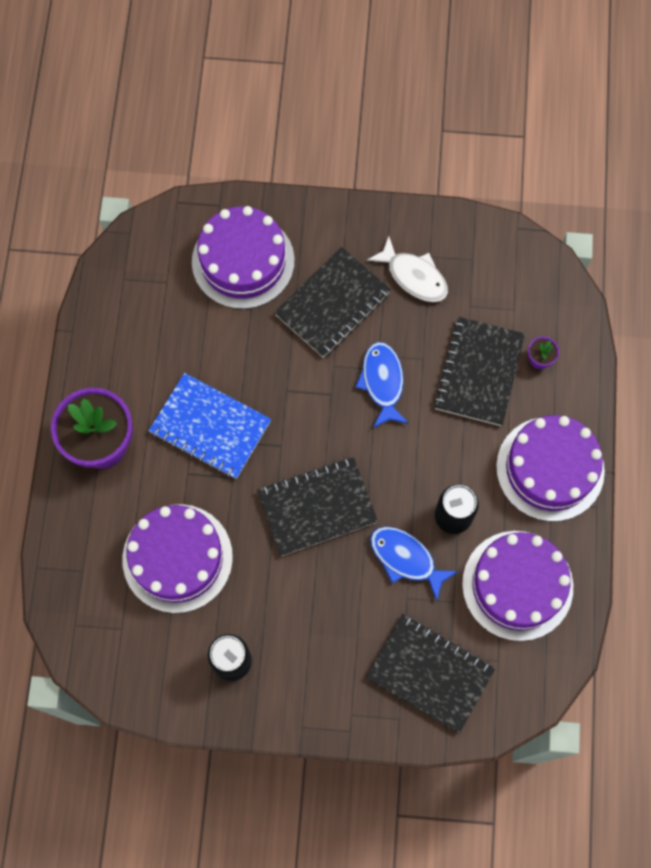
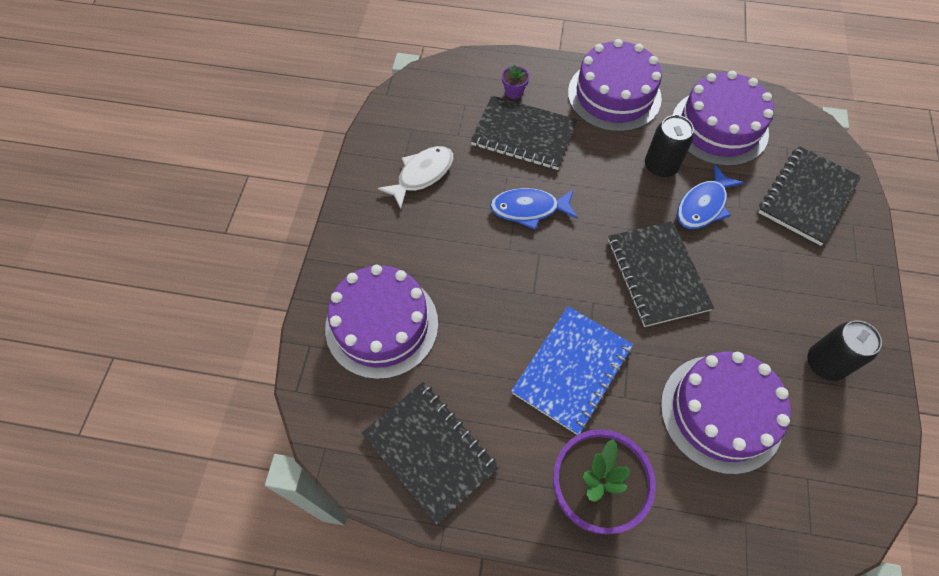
camera: 85 degrees left, 10 degrees down
(332, 304) = (442, 244): black notebook -> black notebook (430, 451)

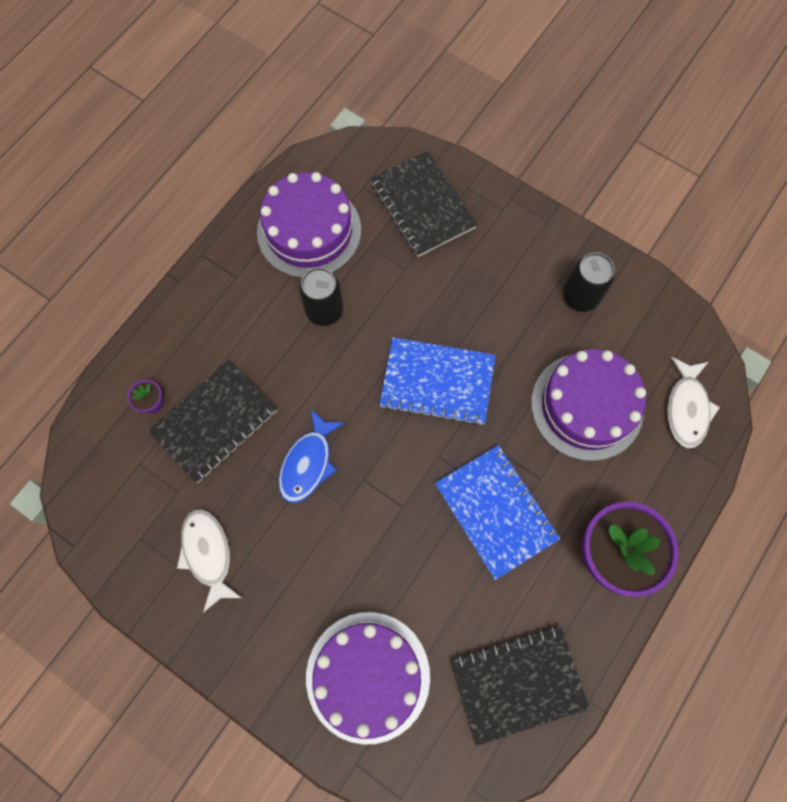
camera: 65 degrees left, 10 degrees up
(614, 95) = (215, 304): purple cake -> none
(657, 274) = (437, 382): black notebook -> blue notebook
(703, 205) = (386, 298): blue fish -> none
(785, 516) = (687, 408): none -> white fish

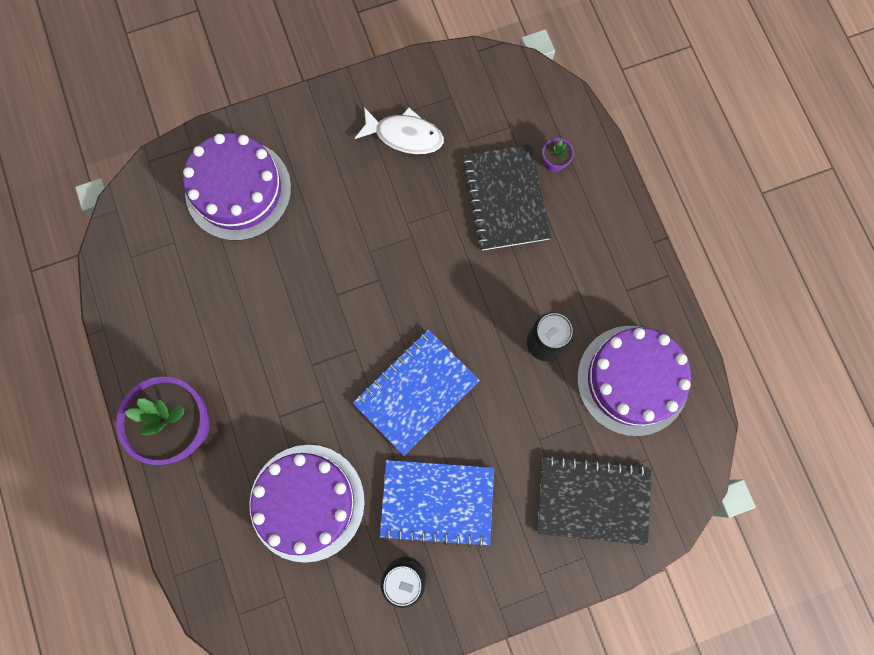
camera: 125 degrees right, 5 degrees up
(308, 463) = (422, 247): blue fish -> none
(496, 511) = (280, 362): blue notebook -> blue notebook (437, 502)
(517, 683) = (153, 288): black notebook -> none
(687, 408) = (242, 589): white fish -> none

